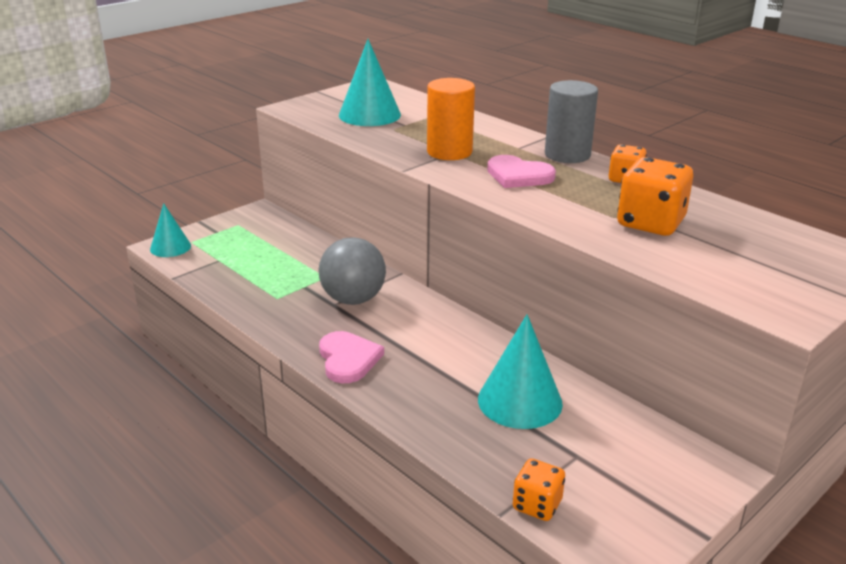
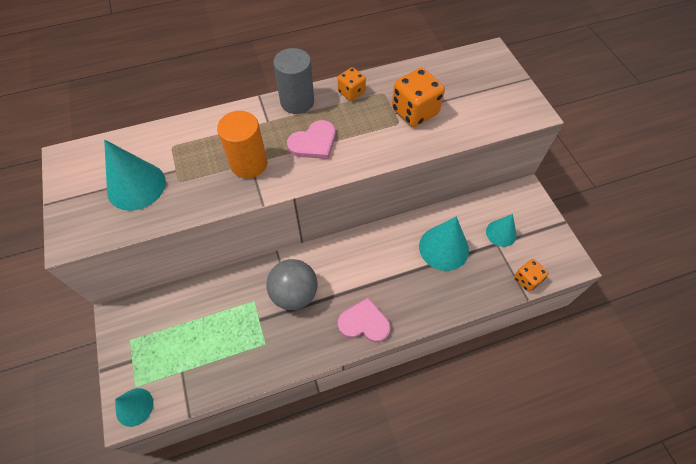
camera: 65 degrees left, 30 degrees up
(603, 456) = (501, 233): none -> turquoise cone

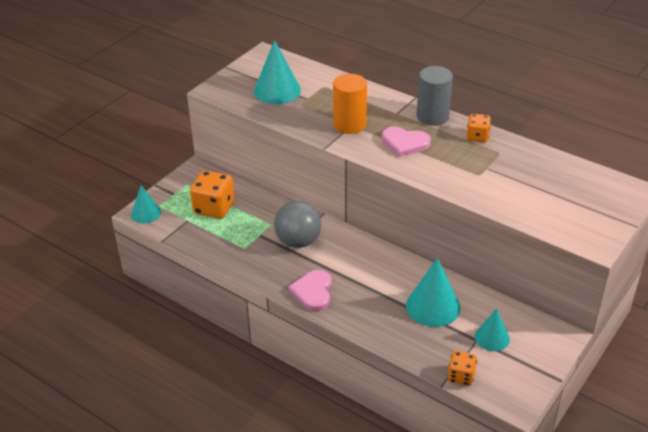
camera: 55 degrees right, 20 degrees down
(364, 323) = (313, 291): pink heart -> pink heart turned 150 degrees counterclockwise
(414, 112) = (502, 177): orange dice -> orange dice (214, 208)

